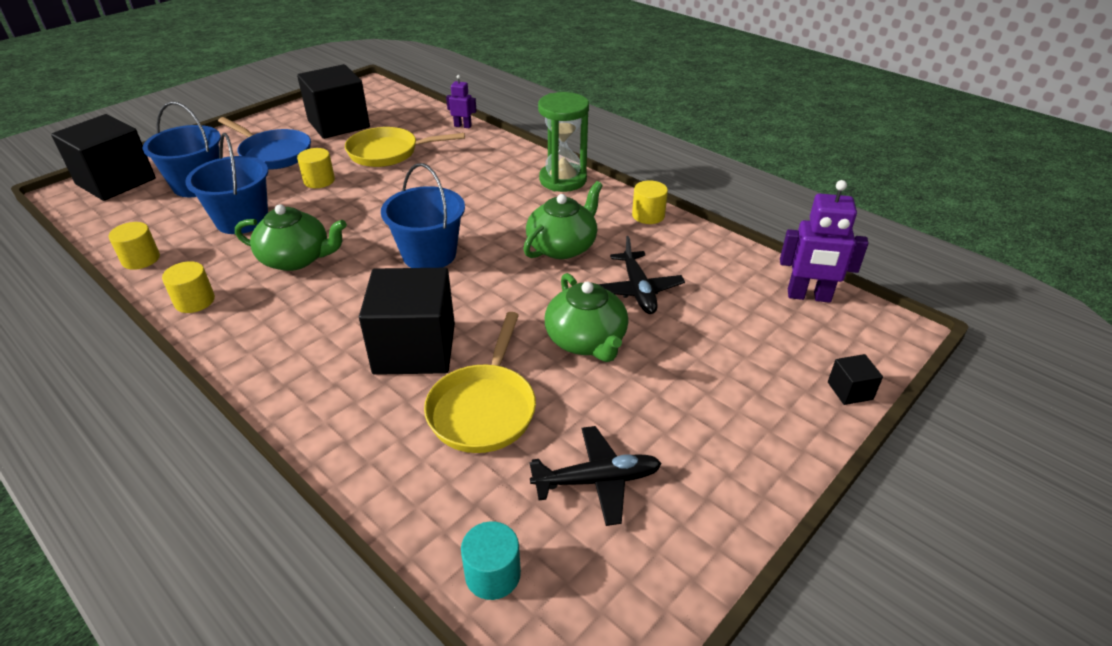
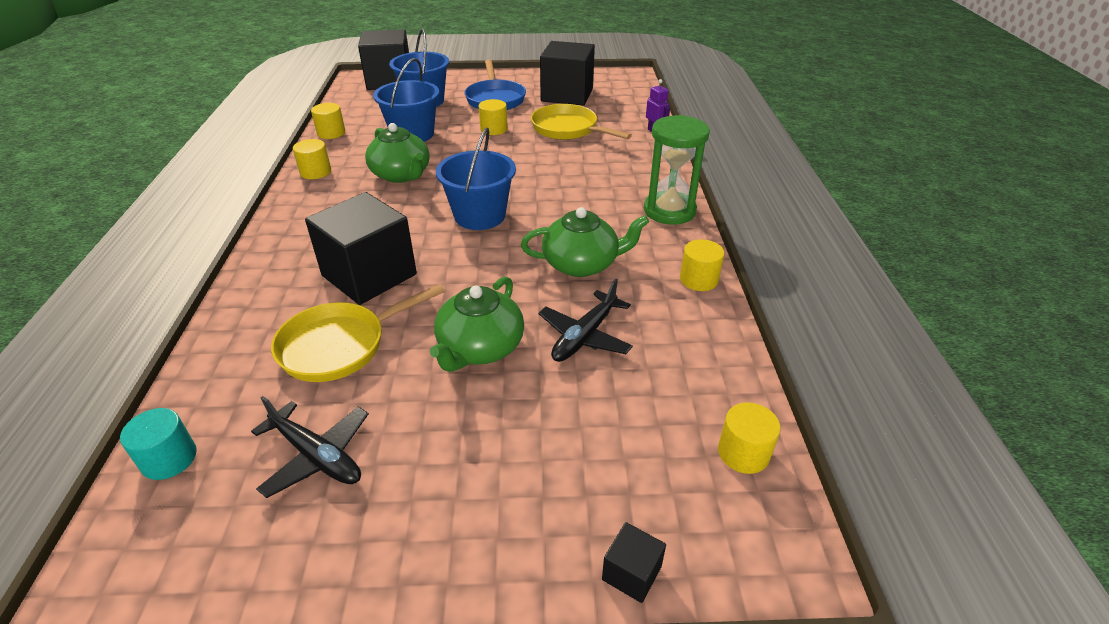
camera: 45 degrees right, 0 degrees up
(809, 296) = (743, 453): purple robot -> yellow cylinder

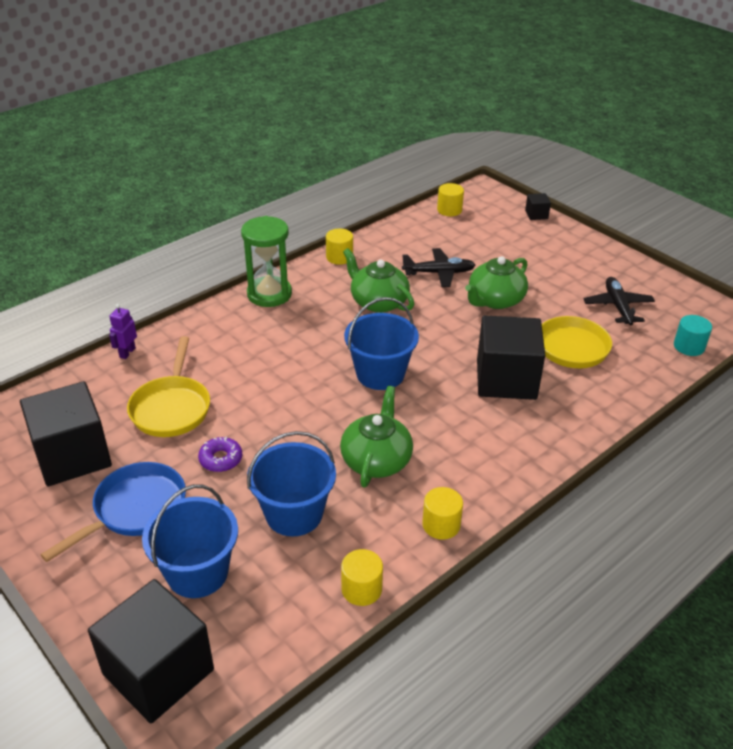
camera: 130 degrees left, 0 degrees up
(480, 348) = (495, 300): green teapot -> green teapot turned 150 degrees clockwise
(494, 129) = (221, 459): yellow cylinder -> purple donut

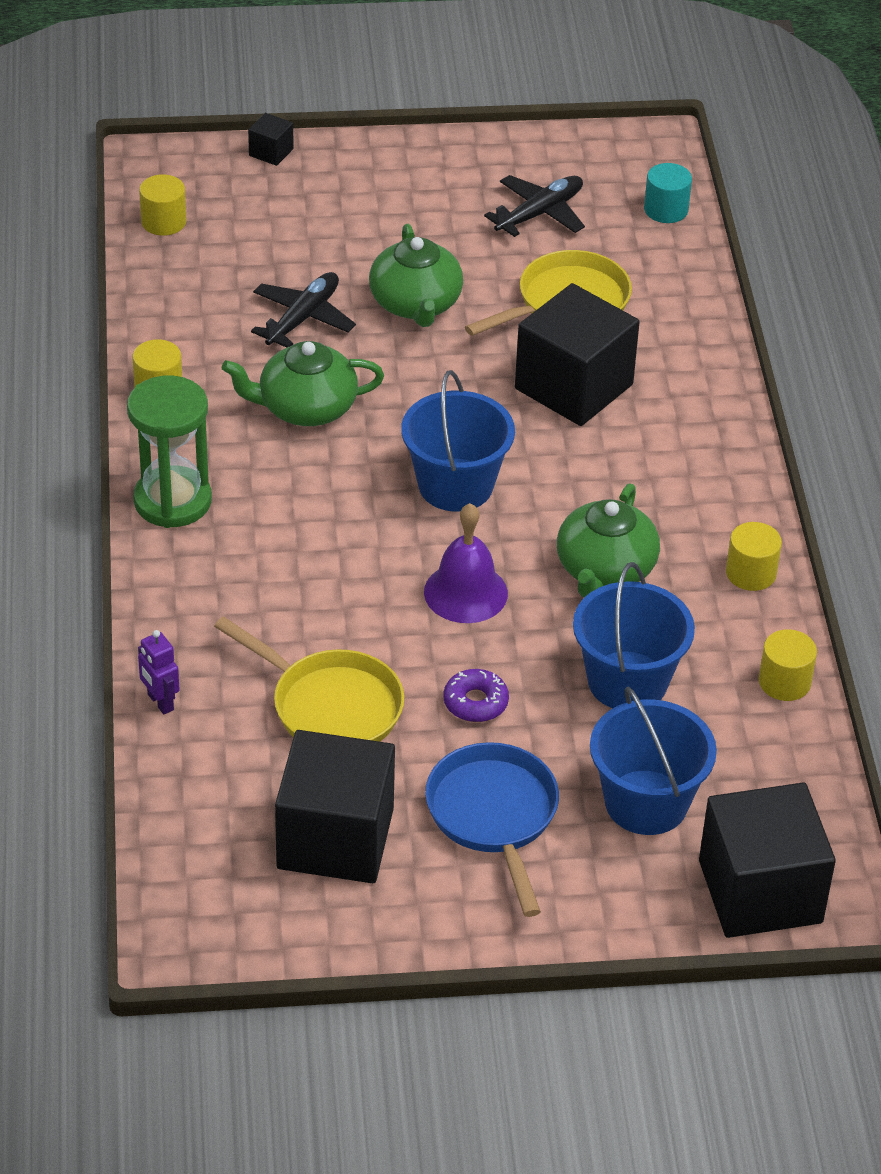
camera: 55 degrees left, 5 degrees up
(303, 415) = (465, 592): none -> purple bell
(376, 460) = (605, 570): green teapot -> green teapot turned 120 degrees counterclockwise
(617, 307) = (539, 213): black plane -> black plane turned 105 degrees clockwise

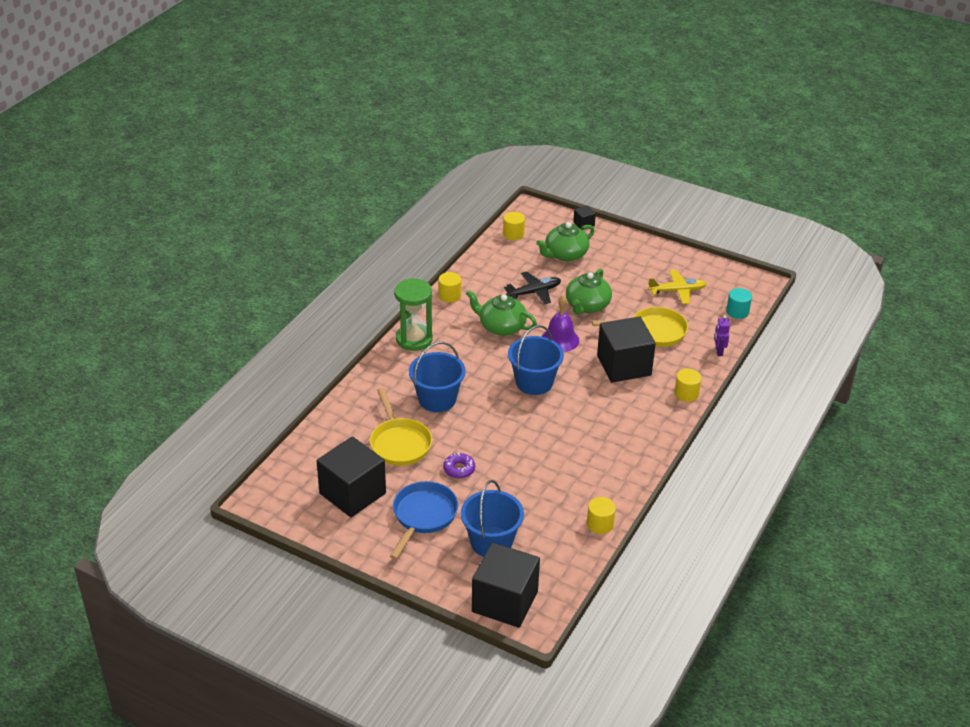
camera: 35 degrees right, 5 degrees down
(160, 702) = (336, 411): purple robot -> purple robot (718, 351)
(465, 592) = (497, 425): purple bell -> purple bell (560, 339)
(539, 213) = (677, 291): black plane -> yellow plane
(605, 570) = (565, 443): green teapot -> green teapot (565, 254)
(627, 681) = (531, 491): blue bucket -> blue bucket (437, 399)
(751, 573) = (629, 473): yellow cylinder -> yellow cylinder (686, 393)

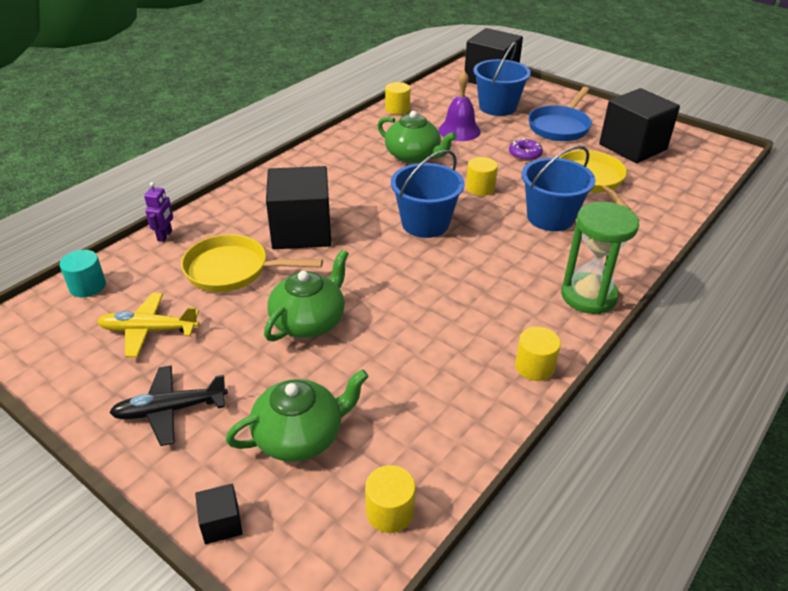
camera: 170 degrees left, 0 degrees up
(501, 327) = (454, 301): green teapot -> green teapot (413, 156)
(534, 292) = (387, 356): black plane -> black plane (170, 410)
(560, 339) = (372, 273): purple bell -> purple bell (459, 130)
(686, 393) = (245, 194): yellow cylinder -> yellow cylinder (480, 188)

